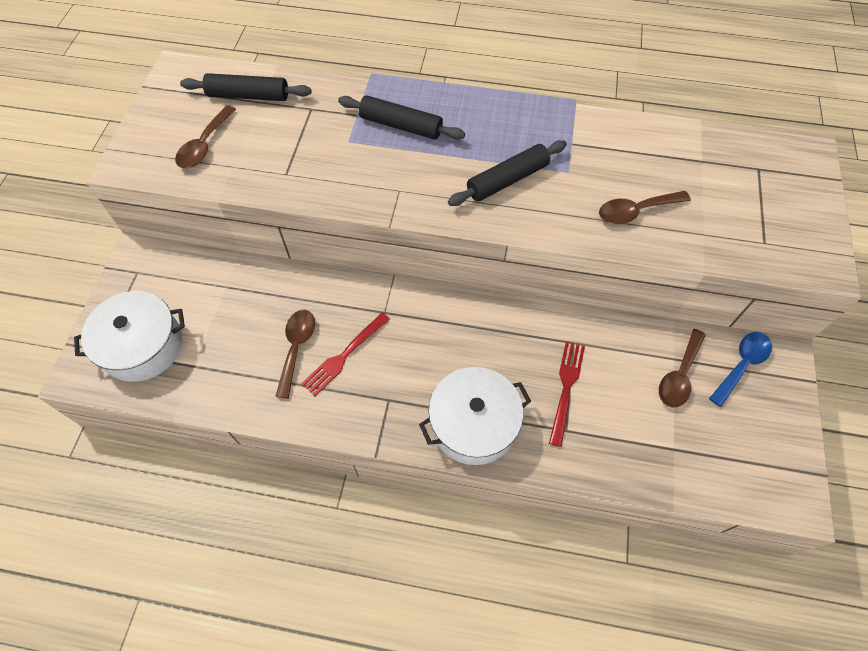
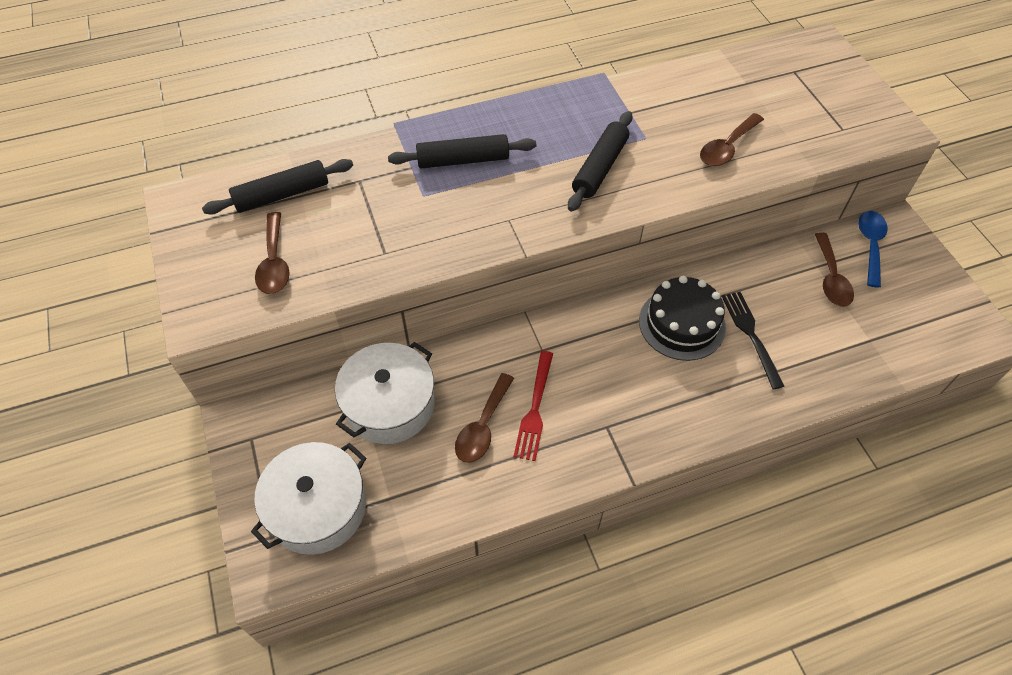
camera: 30 degrees left, 5 degrees down
(296, 348) = (483, 426): brown spoon -> brown spoon turned 135 degrees counterclockwise
(473, 424) = (697, 407): white pot -> white pot (389, 404)
(513, 348) = (682, 324): none -> black cake
(566, 388) = (751, 335): red fork -> black fork

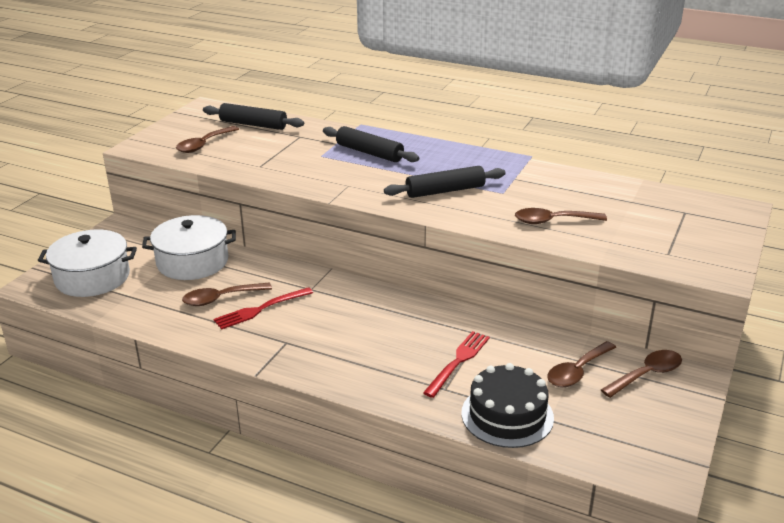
camera: 45 degrees right, 25 degrees down
(682, 324) = (419, 328): black cake -> black cake (507, 415)
(751, 335) = (458, 362): black fork -> red fork
(870, 245) = (646, 375): blue spoon -> brown spoon

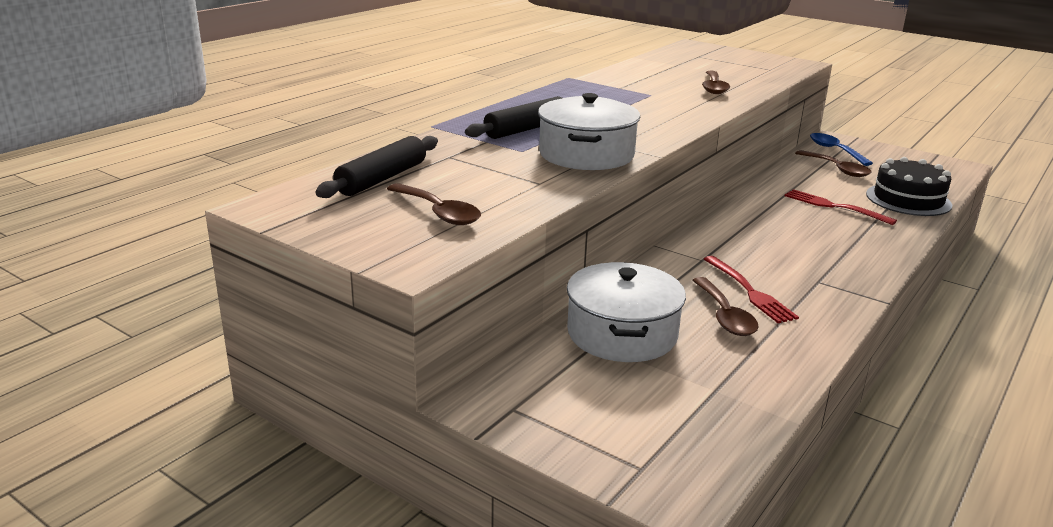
camera: 80 degrees left, 5 degrees down
(92, 277) = (658, 426): white pot -> white pot (586, 154)
(445, 191) = (642, 111): black rolling pin -> none
(646, 375) = (835, 150): brown spoon -> blue spoon

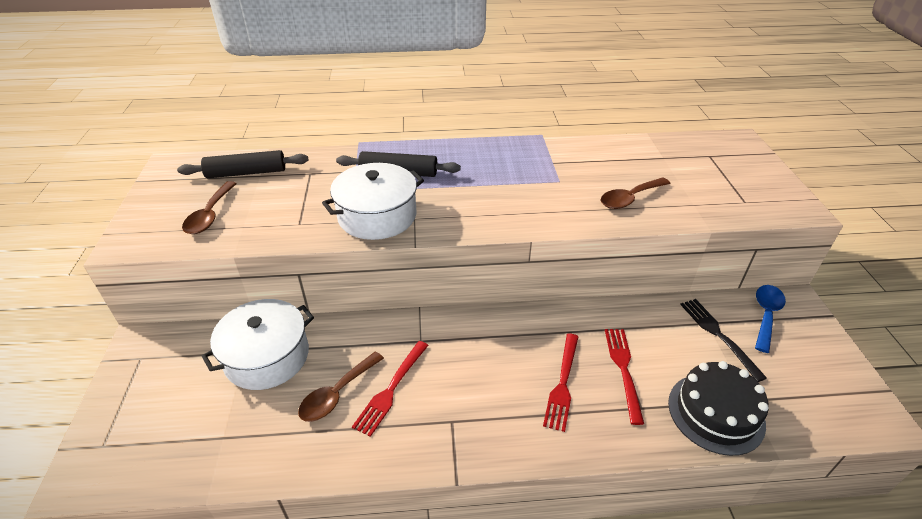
camera: 50 degrees right, 15 degrees up
(824, 229) = (562, 383): none -> red fork
(836, 169) = (718, 335): brown spoon -> black fork

